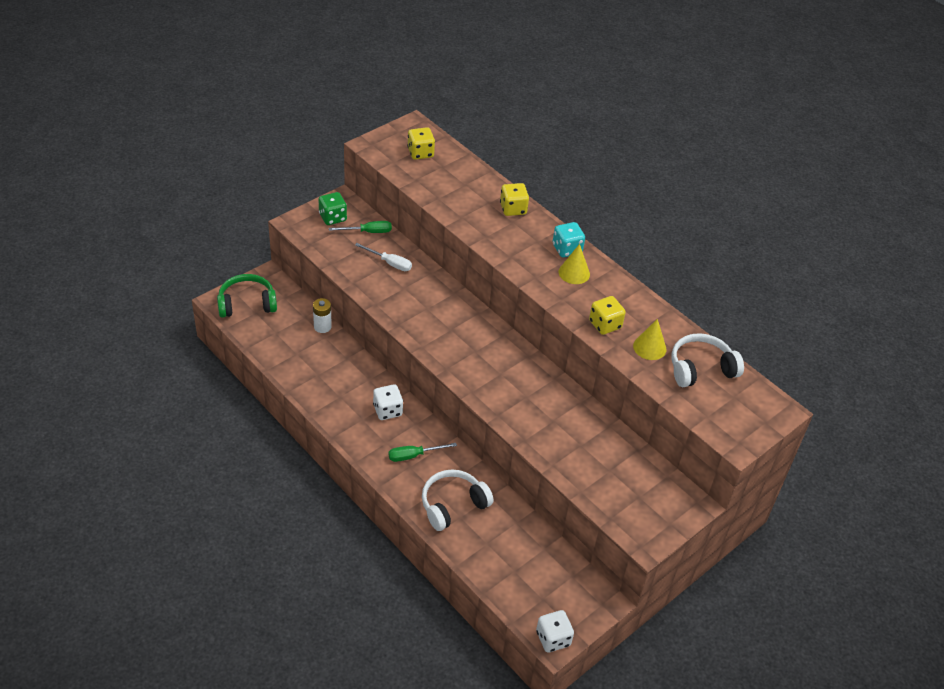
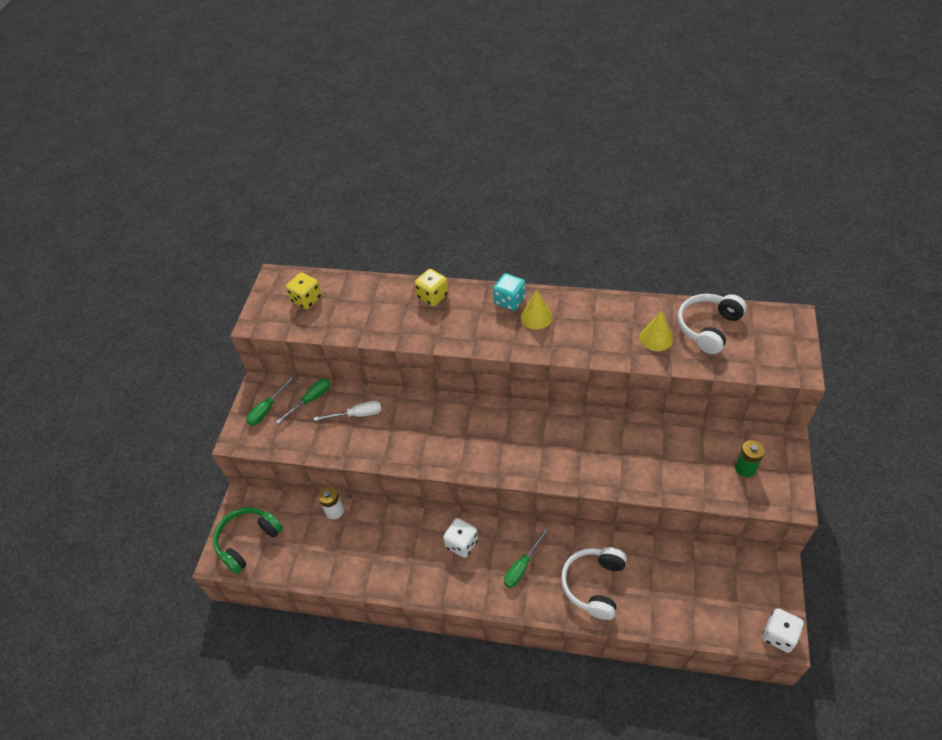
camera: 30 degrees left, 5 degrees up
(332, 217) = (267, 409): green dice -> green screwdriver
(605, 324) = (605, 344): yellow dice -> none
(637, 497) = (745, 468): none -> green battery

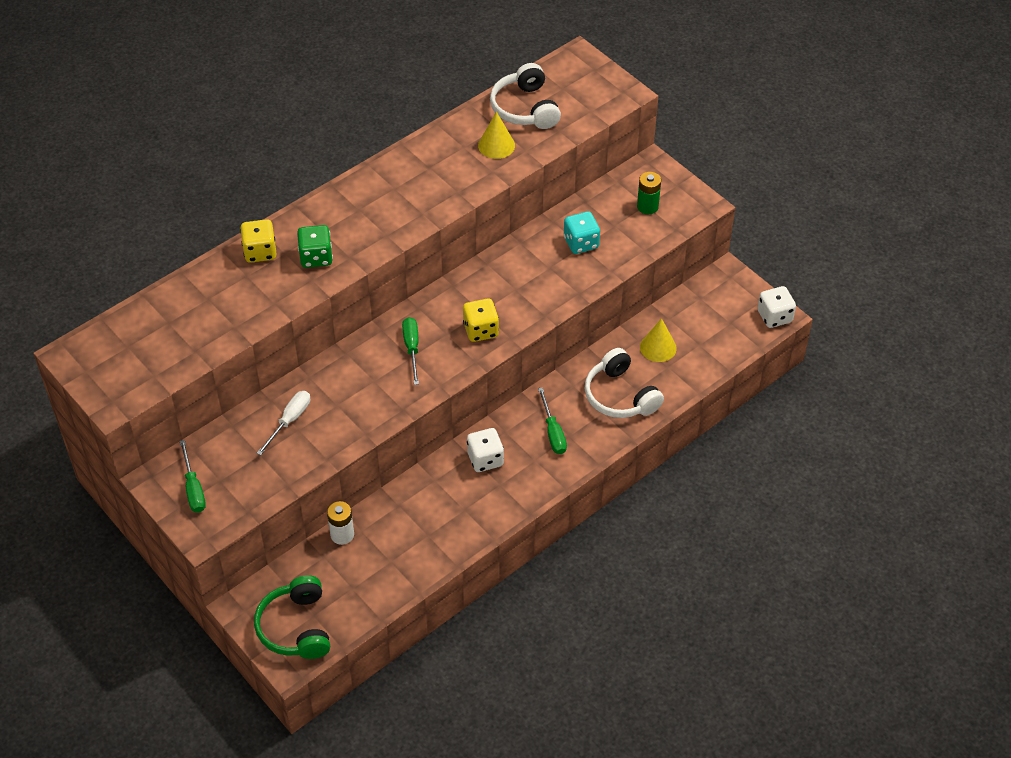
camera: 55 degrees left, 0 degrees up
(307, 299) = (137, 346): yellow dice -> yellow dice (481, 330)
(311, 400) = (226, 446): green screwdriver -> green screwdriver (412, 348)
(456, 324) = (316, 257): none -> green dice
(509, 301) = (336, 204): turquoise dice -> turquoise dice (581, 243)
(536, 317) = (378, 200): yellow cone -> yellow cone (658, 347)

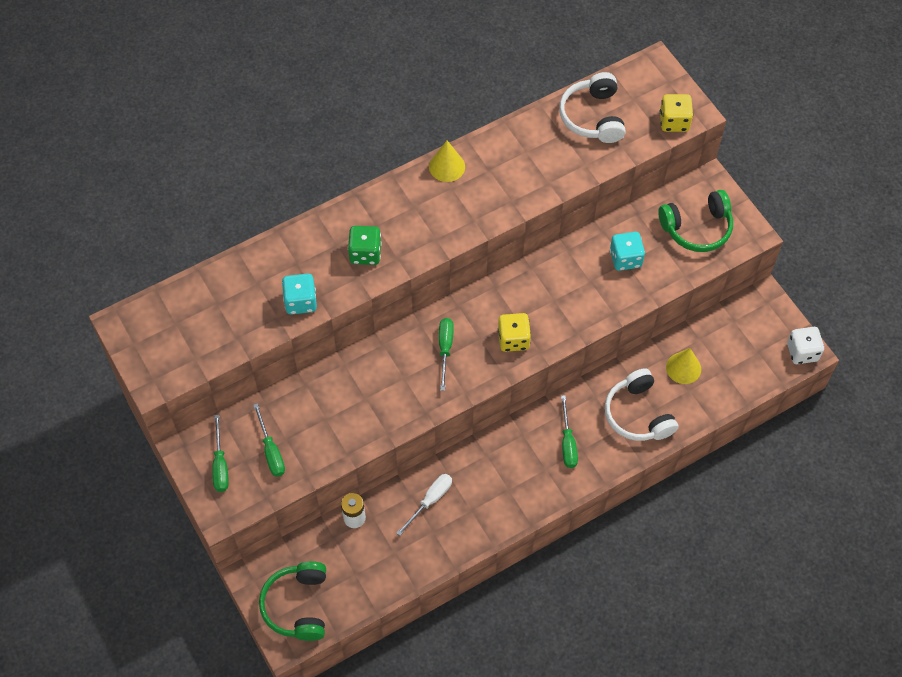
camera: 10 degrees right, 10 degrees up
(245, 467) = (271, 451): none -> green screwdriver
(256, 309) = (300, 301): none -> turquoise dice
(260, 252) = (313, 239): yellow dice -> yellow dice (674, 122)
(289, 421) = (319, 408): white screwdriver -> white screwdriver (430, 501)
(485, 459) = (499, 461): white dice -> none
(496, 145) = (558, 154): yellow cone -> yellow cone (447, 166)
(647, 206) = (697, 228): green battery -> green headphones

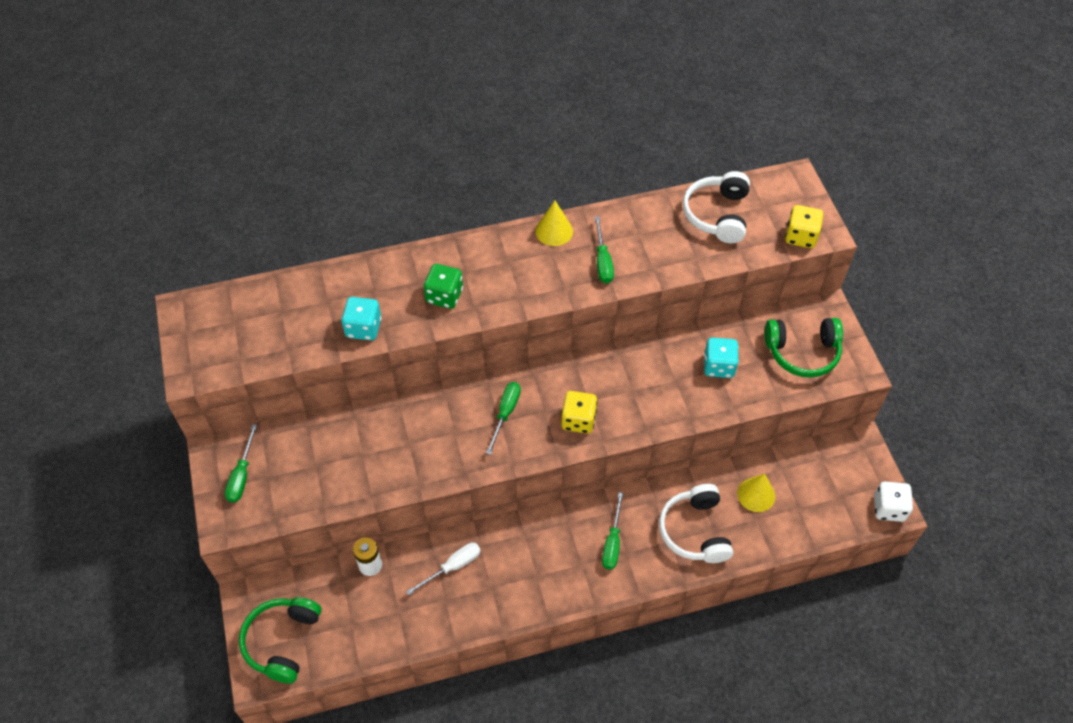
camera: 15 degrees right, 5 degrees down
(271, 451) = (296, 473): green screwdriver -> green screwdriver (602, 261)

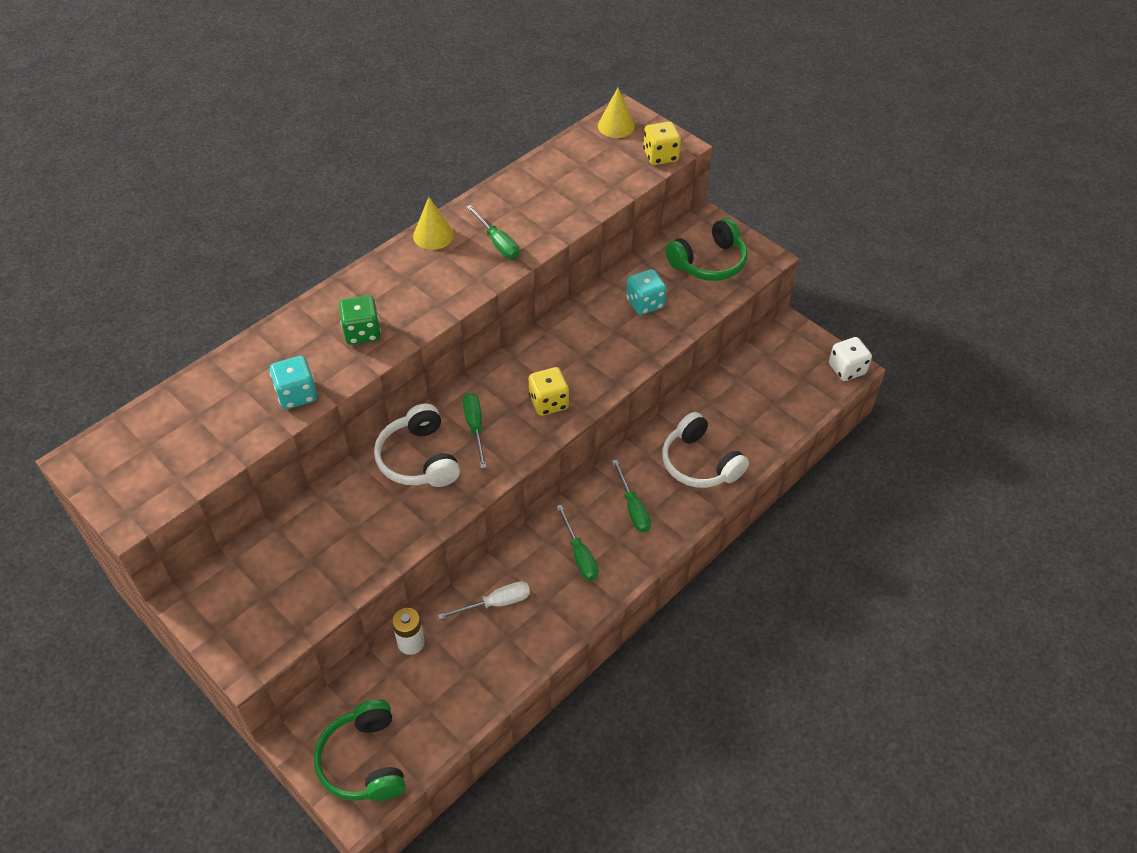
camera: 30 degrees left, 5 degrees down
(242, 475) = (234, 607): green screwdriver -> green screwdriver (579, 554)
(452, 567) = (495, 603): white screwdriver -> white screwdriver turned 45 degrees clockwise
(717, 215) = (576, 166): white headphones -> white headphones (418, 459)
(756, 494) = (732, 409): yellow cone -> yellow cone (616, 126)

